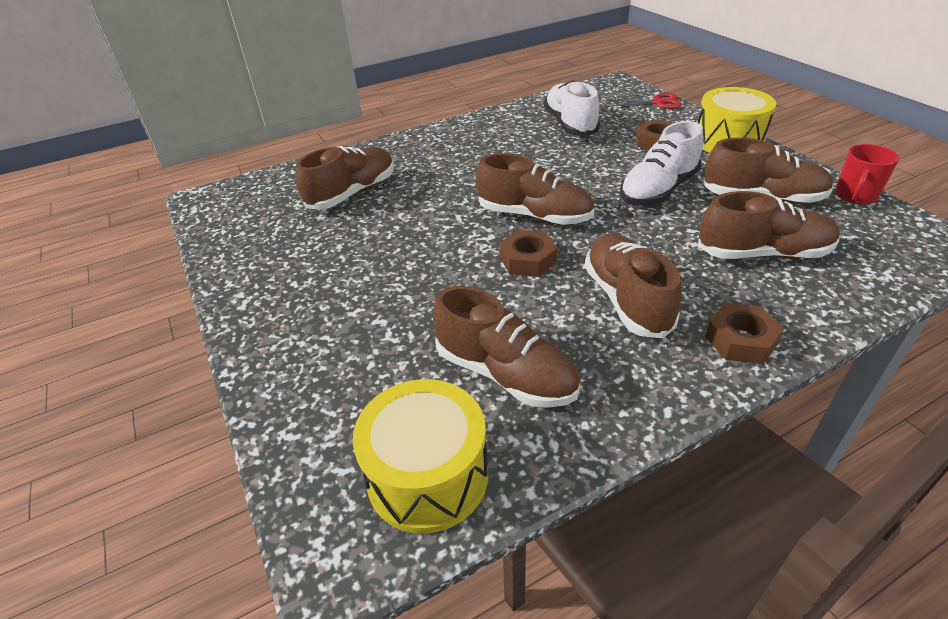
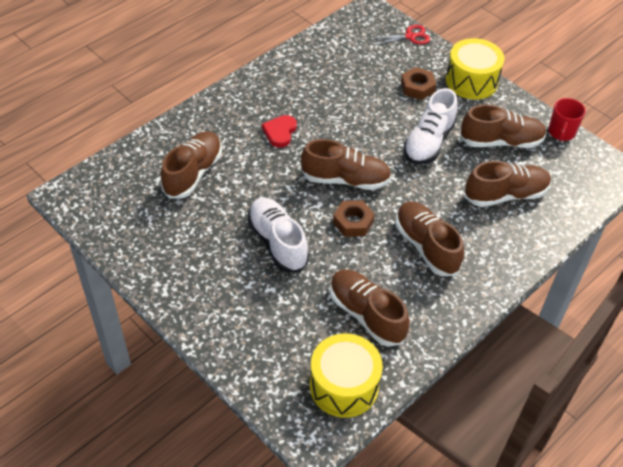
camera: 20 degrees left, 10 degrees up
(472, 167) = (280, 132): none -> red heart
(505, 374) = (366, 314): brown shoe -> brown shoe turned 150 degrees counterclockwise
(570, 124) = (344, 71): white shoe -> white shoe (277, 242)
(741, 340) = (498, 266): brown nut -> none

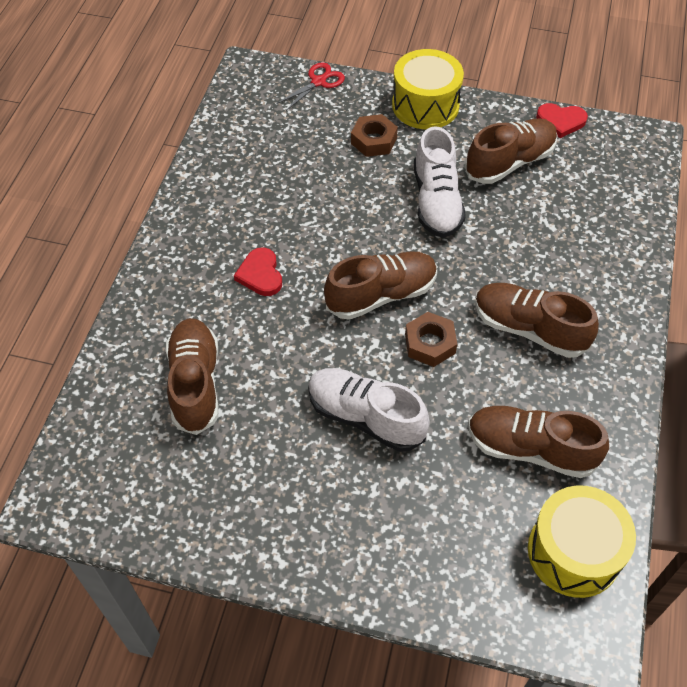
camera: 30 degrees left, 5 degrees up
(505, 195) = (562, 223): brown shoe -> none
(561, 132) = (561, 121): red mug -> red heart

